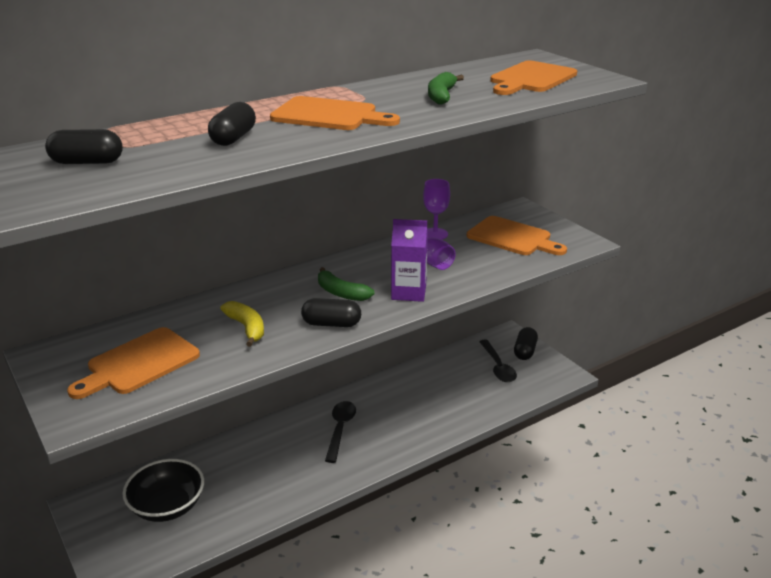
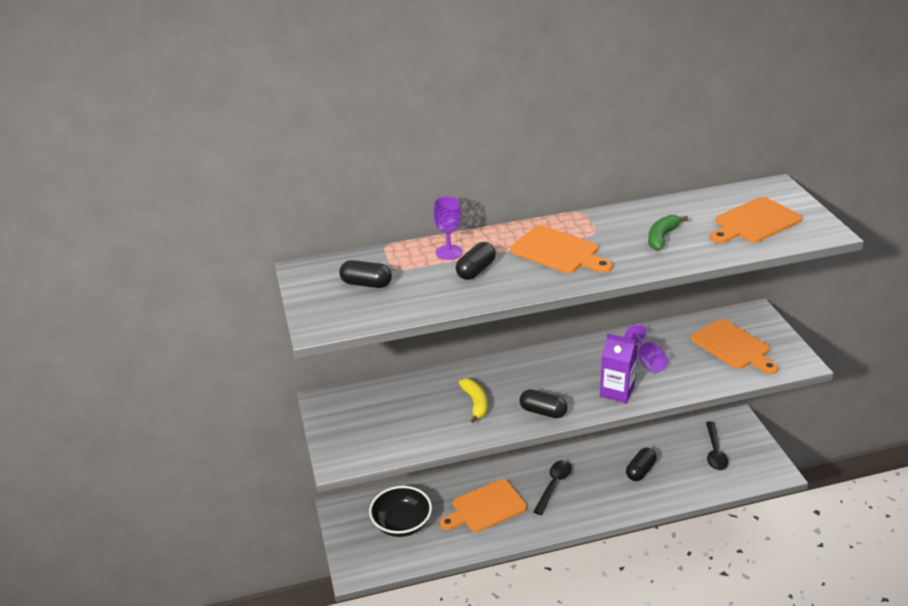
camera: 20 degrees right, 5 degrees up
(139, 363) = (389, 421): orange cutting board -> orange cutting board (486, 507)
(341, 293) = (560, 382): green banana -> none
(435, 234) = (663, 331): purple goblet -> purple goblet (449, 252)
(525, 351) = (747, 440): black capsule -> black capsule (640, 471)

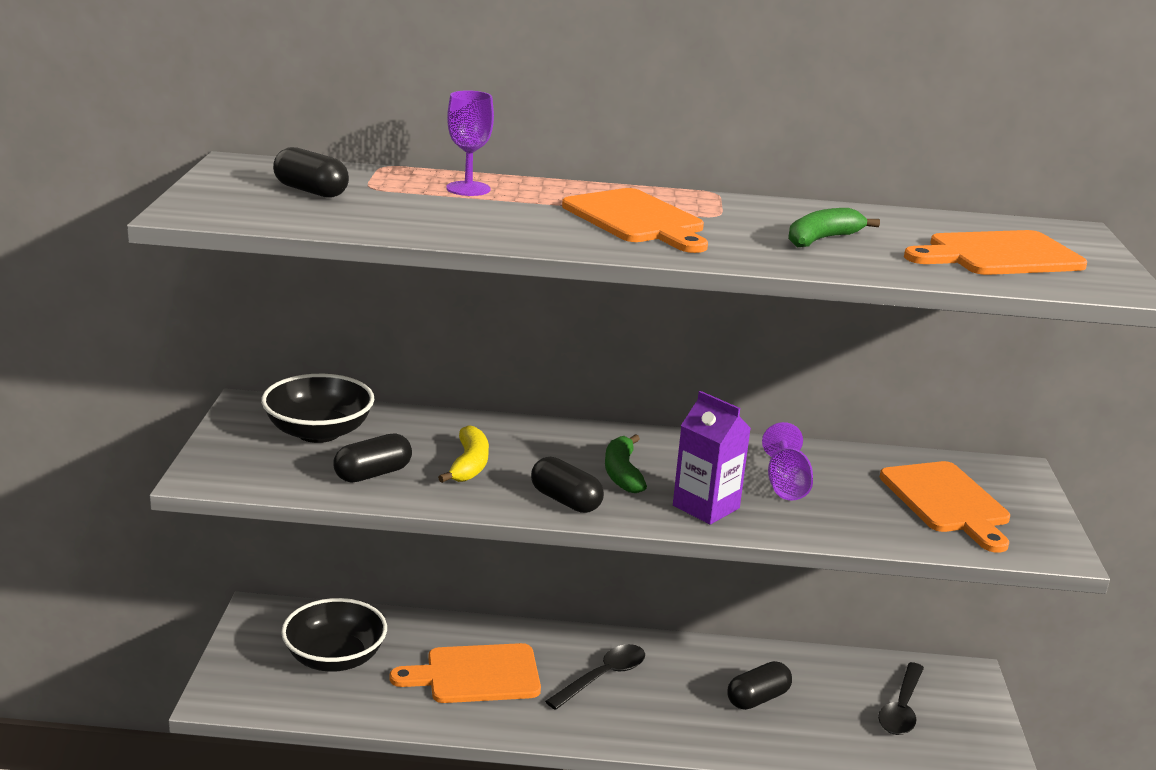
camera: 15 degrees right, 10 degrees down
(376, 407) = (318, 432): none -> black bowl
(476, 270) = (487, 211): black capsule -> black capsule (373, 474)
(560, 382) = (622, 473): none -> green banana

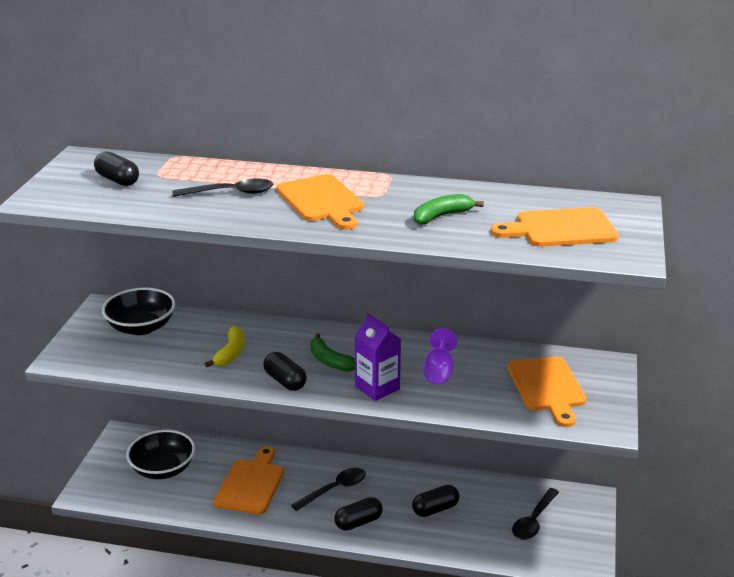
camera: 10 degrees right, 5 degrees up
(373, 474) = (166, 359): black capsule -> black capsule (358, 522)
(468, 189) = (221, 175): purple goblet -> none
(476, 674) = (251, 484): orange cutting board -> orange cutting board turned 105 degrees clockwise
(494, 208) = (231, 193): none -> black spoon
(622, 473) = (330, 361): green banana -> green banana turned 45 degrees counterclockwise

